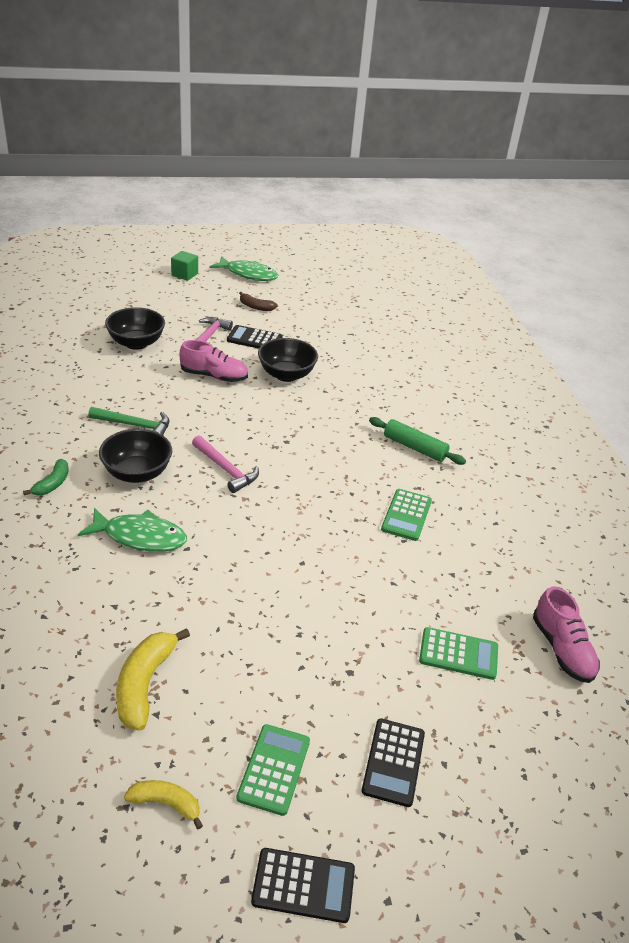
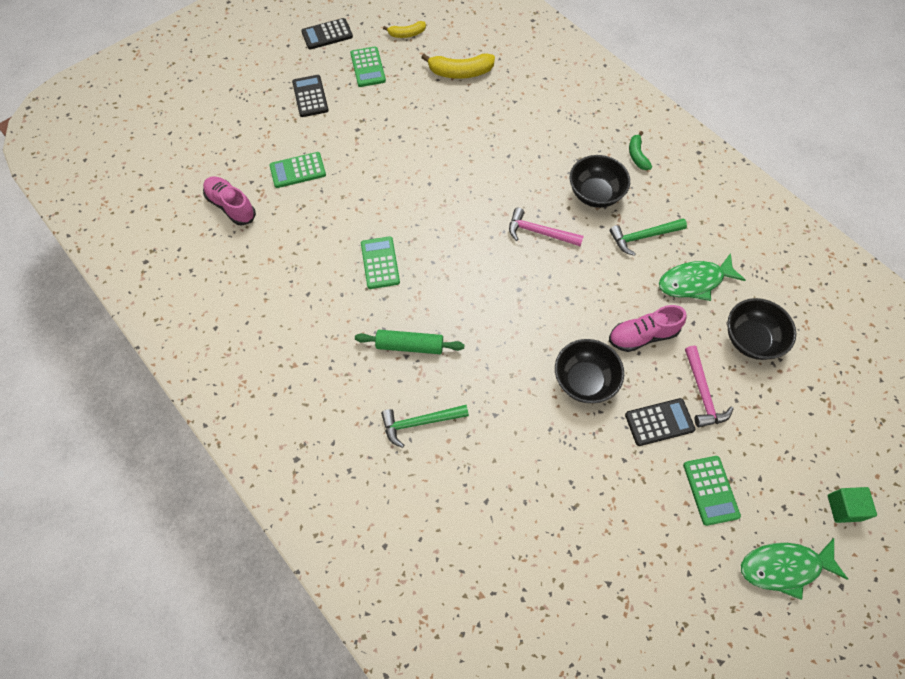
camera: 155 degrees right, 25 degrees up
(140, 536) = (543, 148): green fish -> green fish (694, 282)
(144, 684) = (460, 72): yellow banana -> yellow banana turned 105 degrees clockwise
(256, 307) = (710, 490): brown banana -> green calculator
(434, 405) = (419, 422): none -> green hammer

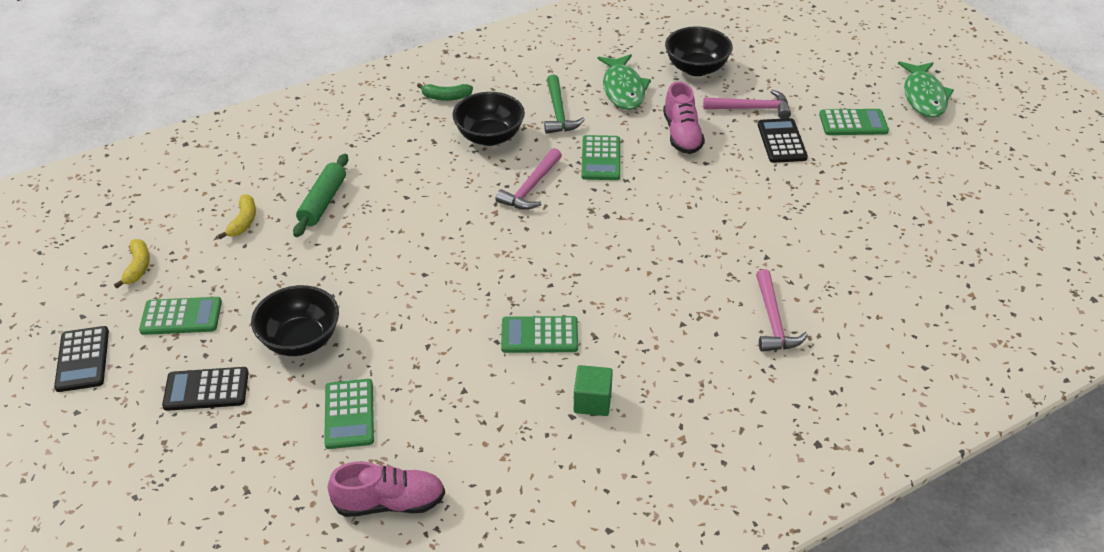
camera: 80 degrees left, 20 degrees down
(231, 206) = (389, 503): pink shoe -> pink shoe turned 150 degrees counterclockwise
(410, 346) = (669, 319): green rolling pin -> green rolling pin (323, 202)
(419, 422) = (773, 321): green hammer -> pink hammer
(460, 72) = (243, 221): yellow banana -> yellow banana, size x0.61
(584, 381) = (730, 184): black bowl -> black bowl (300, 340)
(590, 276) = (600, 158): none -> green calculator
(844, 508) = (868, 54): green cube -> green cube (592, 401)

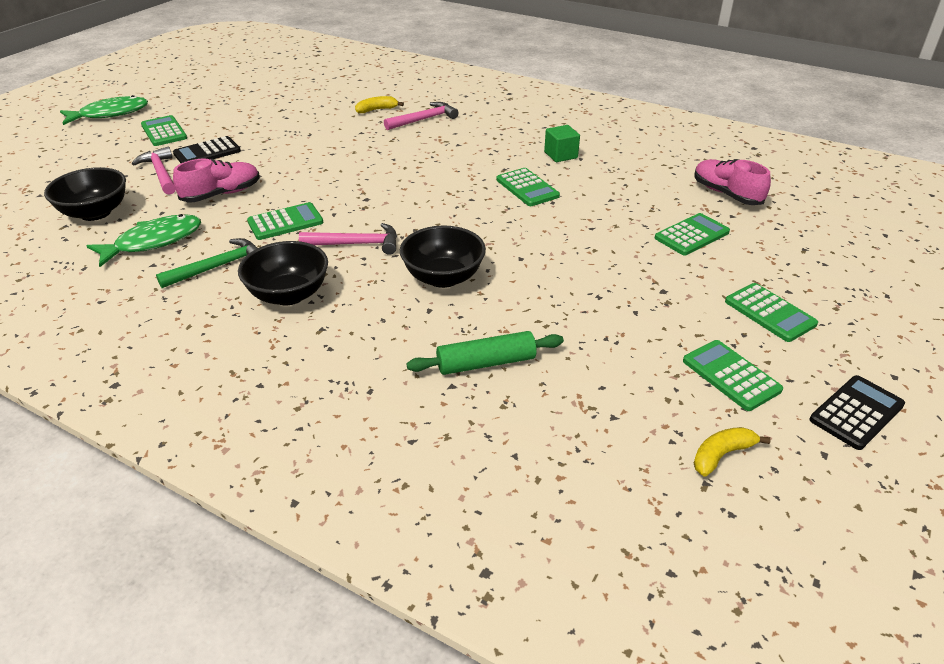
camera: 120 degrees left, 5 degrees down
(206, 389) = (769, 313): black calculator -> green calculator
(243, 221) = (571, 409): yellow banana -> yellow banana (376, 110)
(300, 340) = (662, 289): black bowl -> black bowl (443, 277)
(446, 97) = (224, 355): green banana -> none

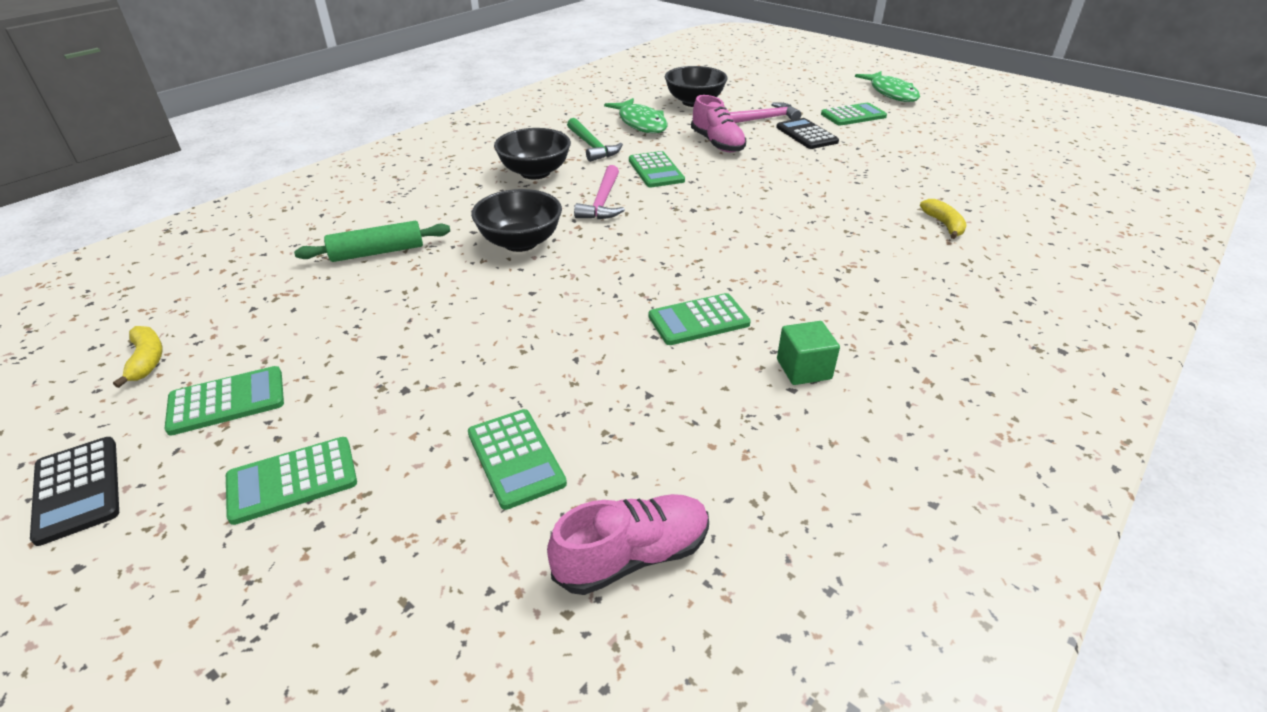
camera: 100 degrees right, 0 degrees up
(424, 119) = (919, 258): pink hammer -> none
(486, 363) = (377, 252): green rolling pin -> green rolling pin turned 75 degrees clockwise

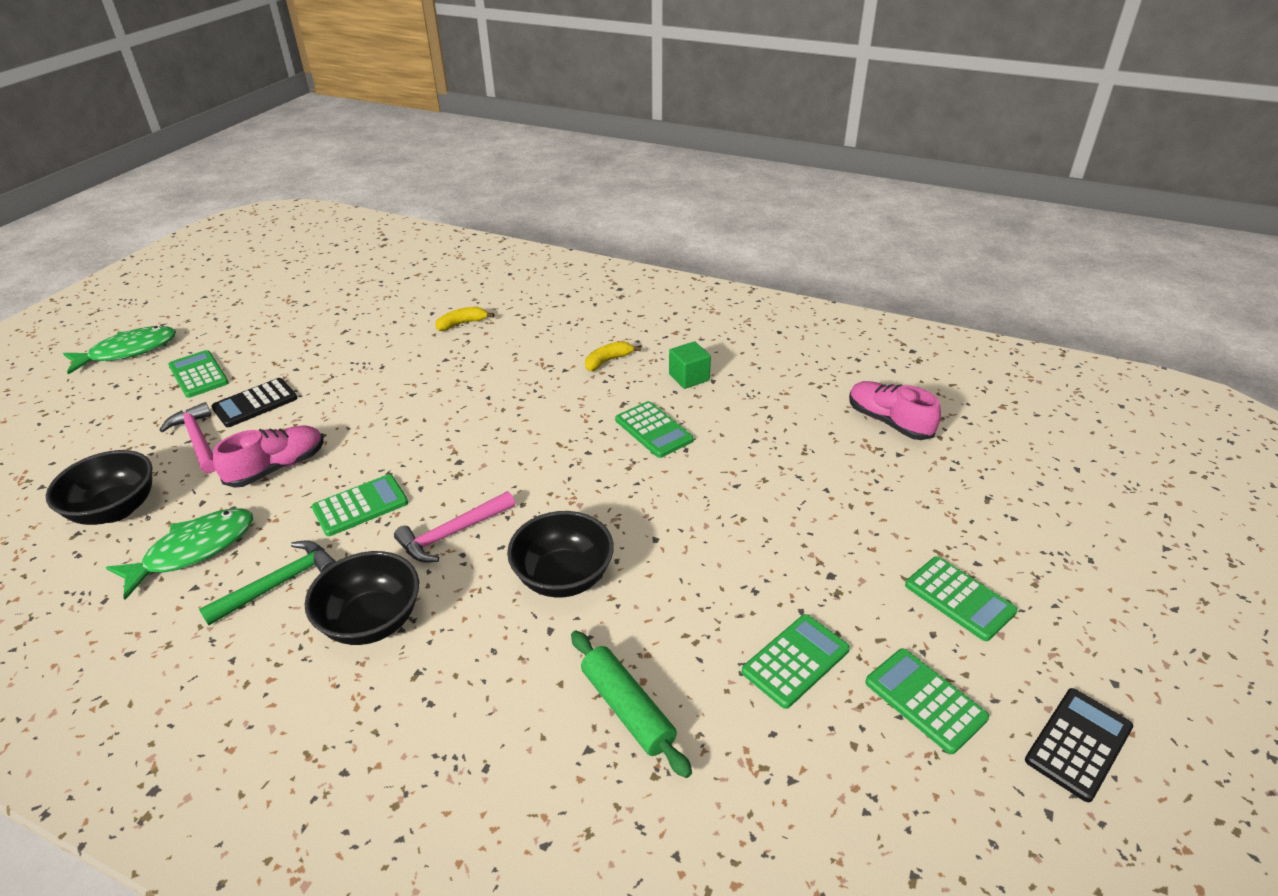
camera: 105 degrees left, 0 degrees up
(147, 360) = (927, 828): yellow banana -> yellow banana (608, 361)
(515, 458) = (855, 487): green calculator -> green calculator (795, 661)
(602, 202) = (452, 533): pink hammer -> pink hammer turned 150 degrees clockwise

